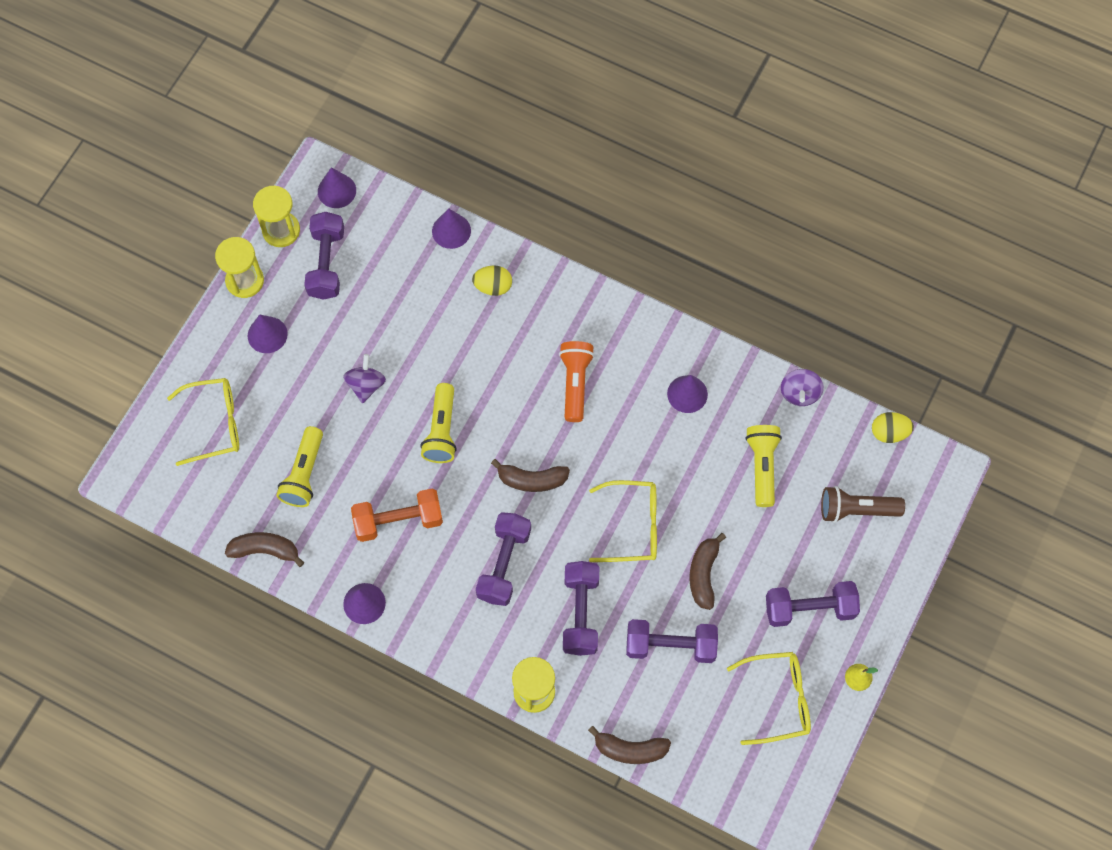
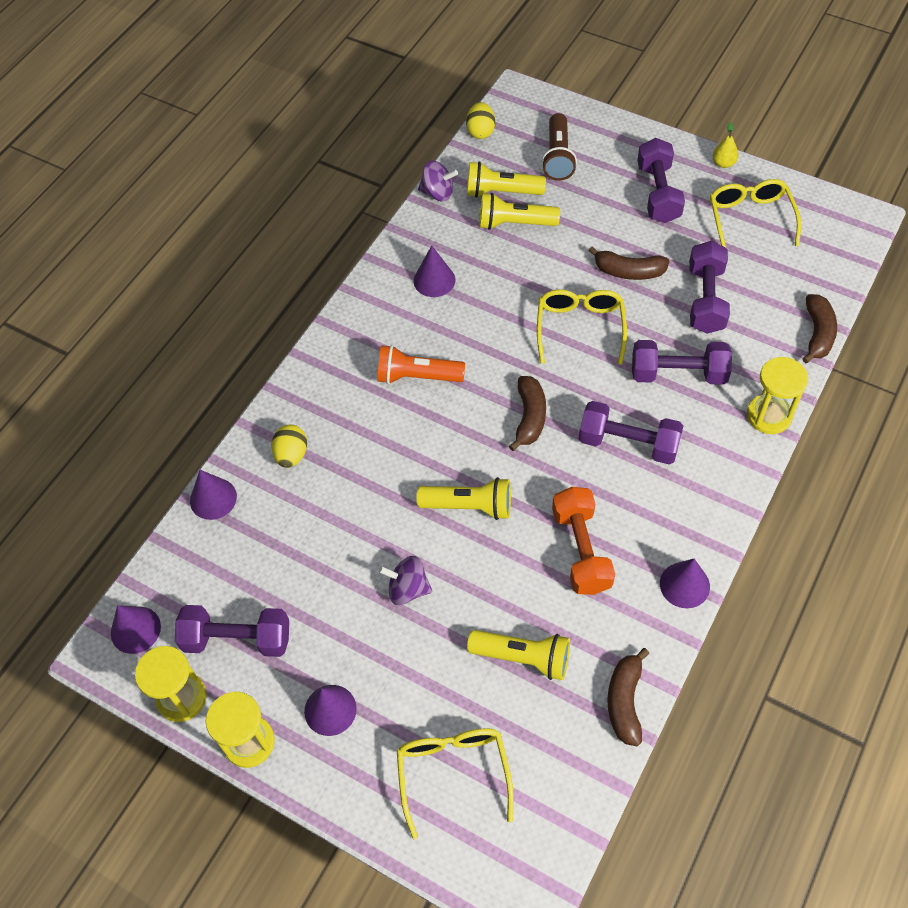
camera: 85 degrees left, 10 degrees down
(804, 454) = (501, 192): none -> yellow flashlight

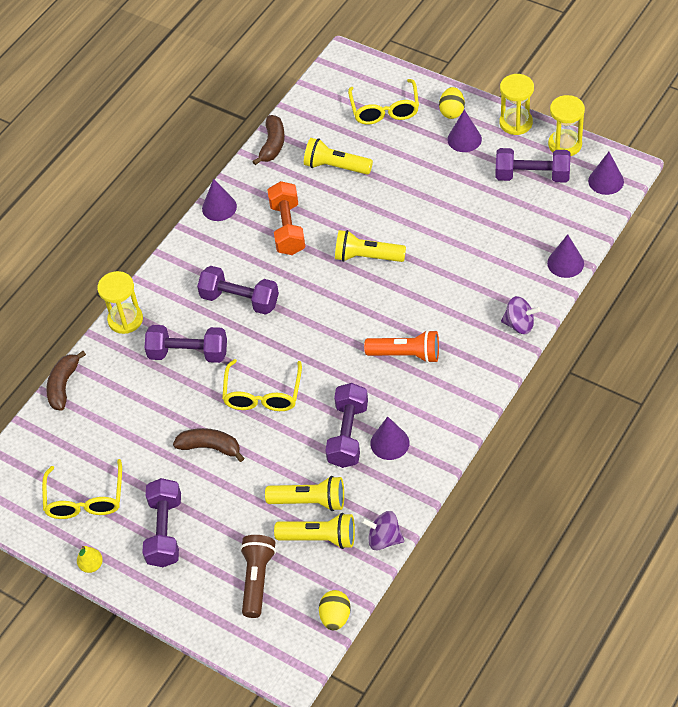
camera: 175 degrees left, 5 degrees down
(291, 455) = (507, 294): yellow egg -> yellow egg (452, 112)
(408, 589) = (413, 205): purple spinning top -> purple spinning top (519, 324)
(529, 417) = (315, 320): brown banana -> none
(705, 299) = (148, 419): purple dumbbell -> purple dumbbell (348, 434)

